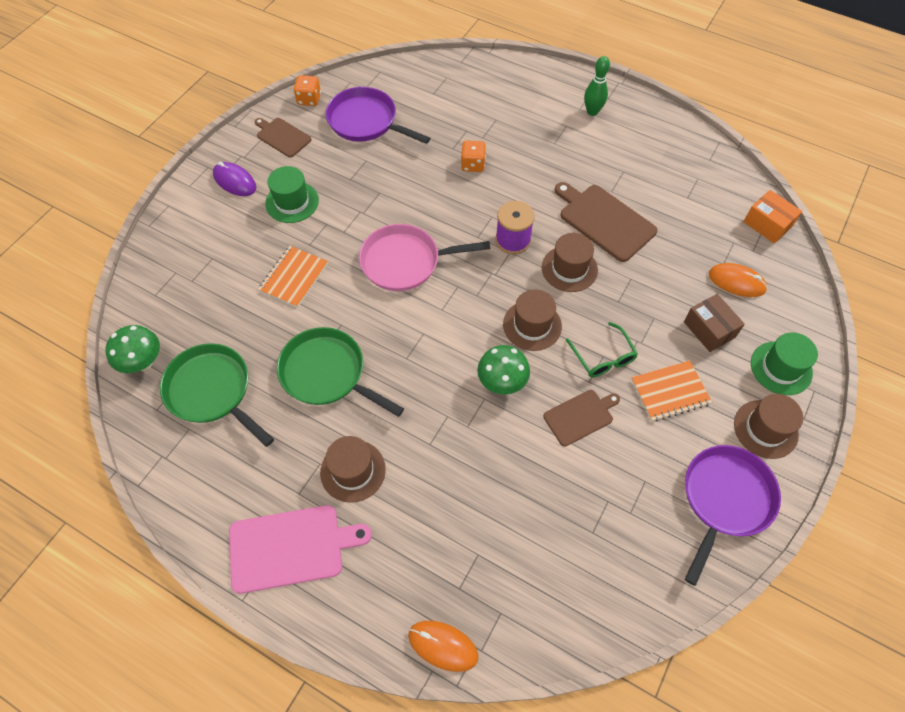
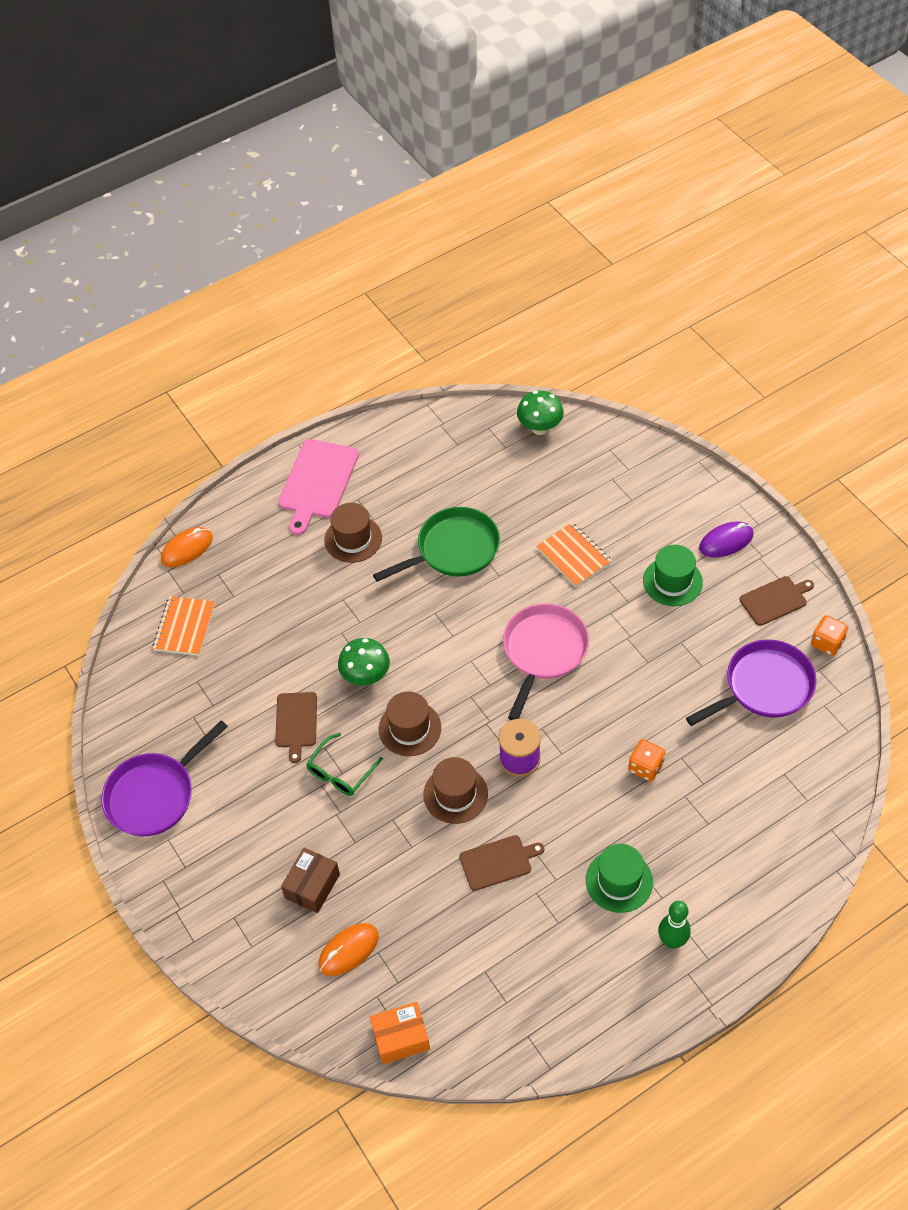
camera: 120 degrees right, 5 degrees down
(212, 391) = (483, 467): green pan -> none
(603, 357) = (341, 772): green glasses -> green glasses turned 60 degrees counterclockwise
(604, 220) = (498, 862): brown cutting board -> brown cutting board, size x0.61
(670, 392) = (272, 810): orange notebook -> orange notebook (184, 627)
(709, 329) = (312, 886): brown box -> brown box turned 60 degrees counterclockwise
(725, 500) = (155, 795): purple pan -> purple pan turned 75 degrees clockwise
(765, 429) = (188, 870): brown hat -> none
(781, 368) = (233, 926): green hat -> green hat (619, 881)

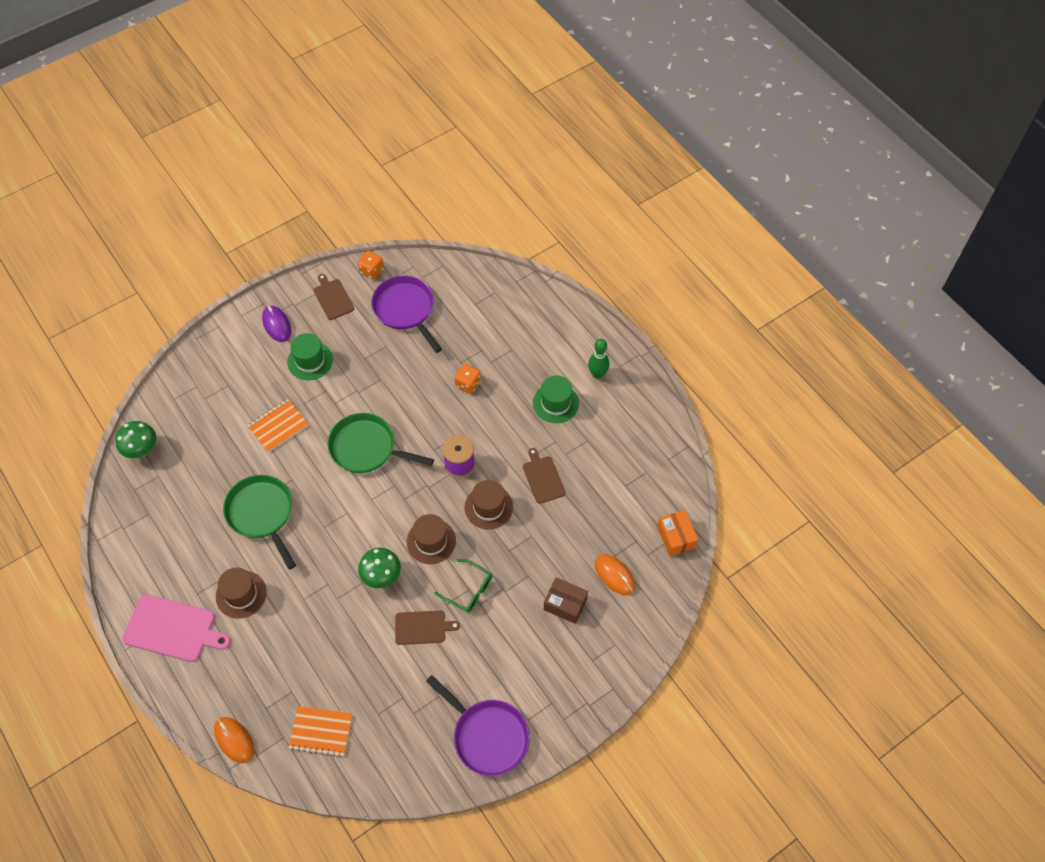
camera: 95 degrees left, 5 degrees up
(543, 652) = (367, 448): pink pan -> green pan

